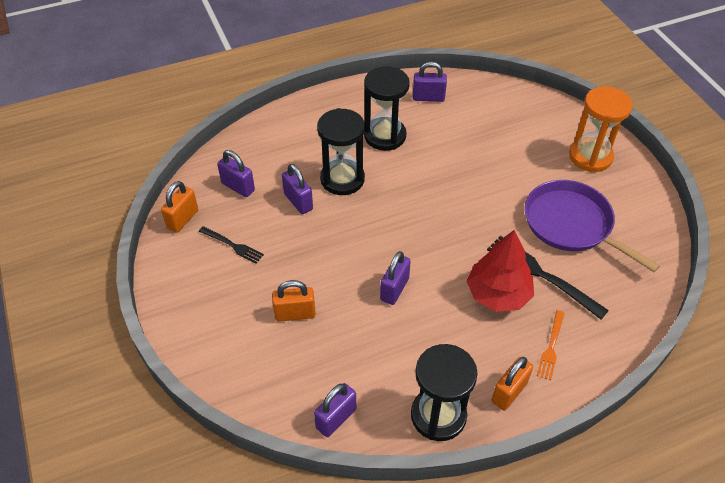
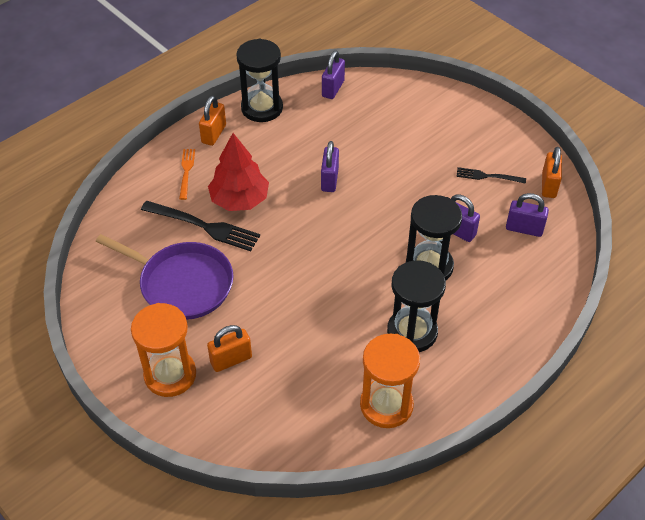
camera: 160 degrees right, 0 degrees up
(295, 314) = (400, 141): orange padlock -> orange padlock (231, 360)
(428, 98) = (386, 405): purple padlock -> orange hourglass

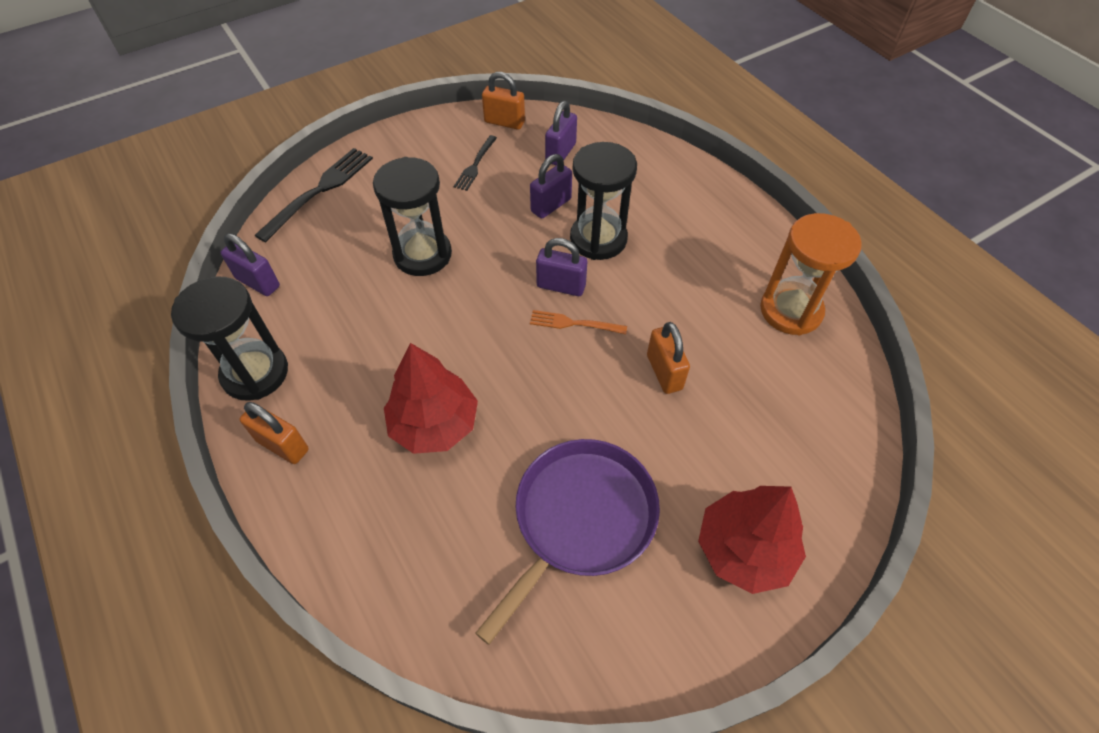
camera: 80 degrees left, 5 degrees up
(170, 375) = (744, 549): orange hourglass -> red tree
(186, 172) = (351, 493): orange fork -> orange fork (574, 323)
(204, 226) = (474, 478): black fork -> black fork (319, 191)
(231, 360) = (721, 466): orange padlock -> orange padlock (664, 372)
(329, 180) = (431, 312): purple padlock -> purple padlock (561, 286)
(412, 332) = (691, 271): black hourglass -> black hourglass (422, 254)

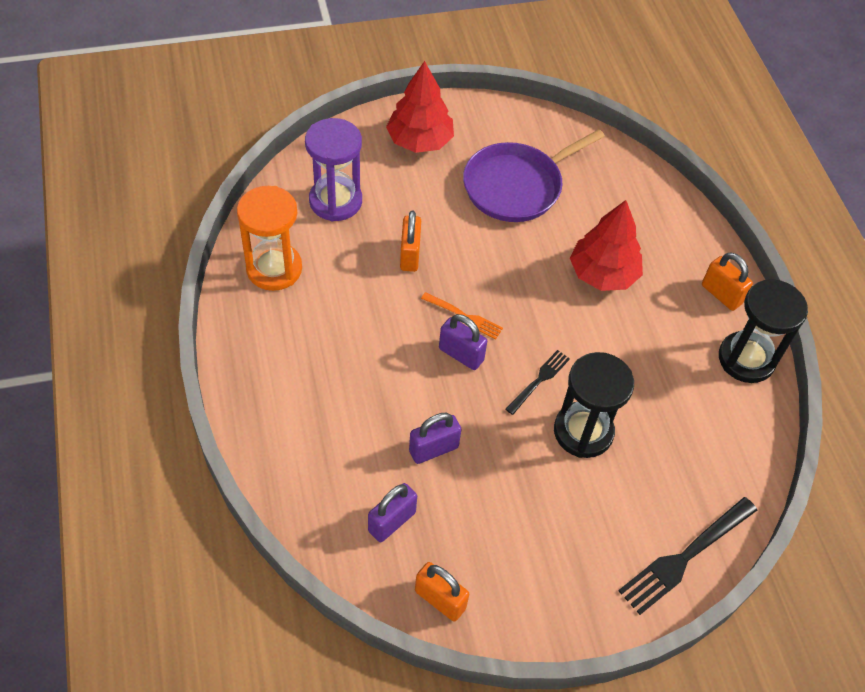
camera: 165 degrees left, 0 degrees up
(258, 282) = (749, 452): purple padlock -> none
(475, 165) = (497, 537): black fork -> black fork (539, 380)
(598, 239) = (403, 392): black hourglass -> none
(787, 412) = (335, 201): none -> purple hourglass

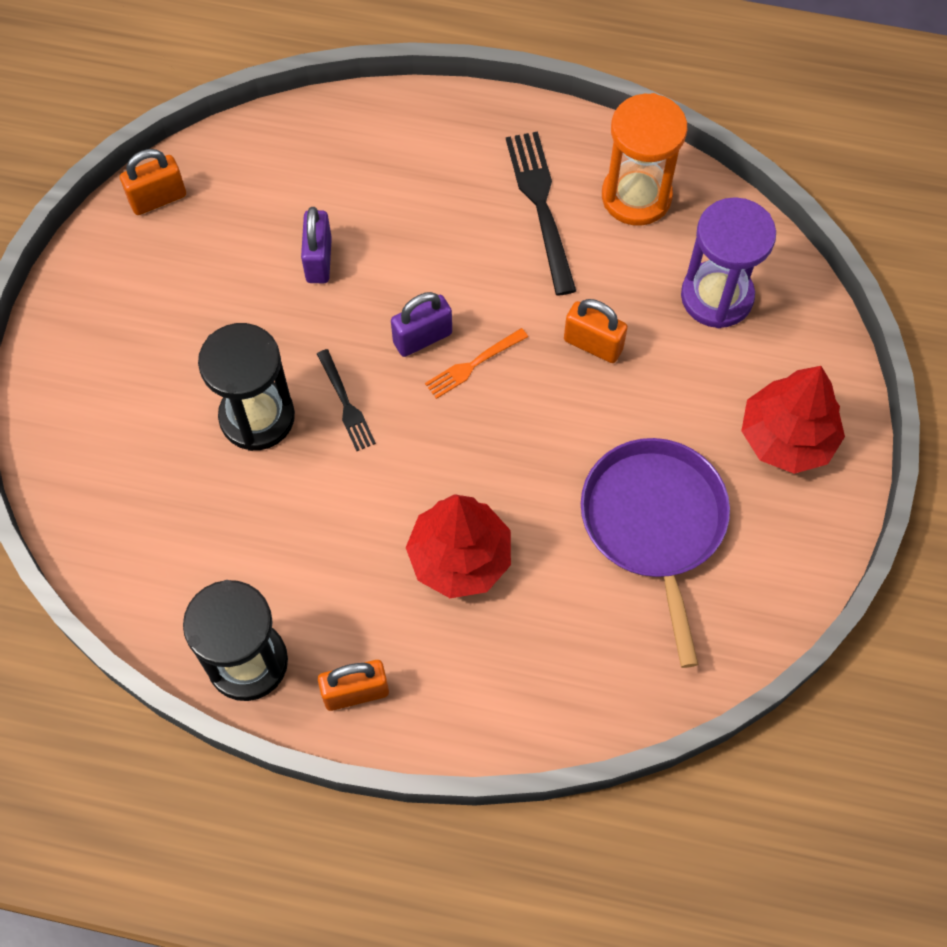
camera: 120 degrees right, 10 degrees up
(392, 522) = (260, 190): purple padlock -> none
(685, 557) = (60, 441): black fork -> black fork (541, 206)

